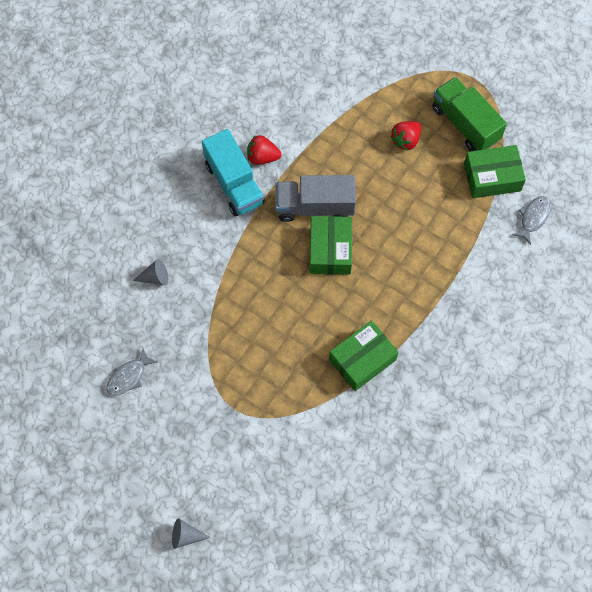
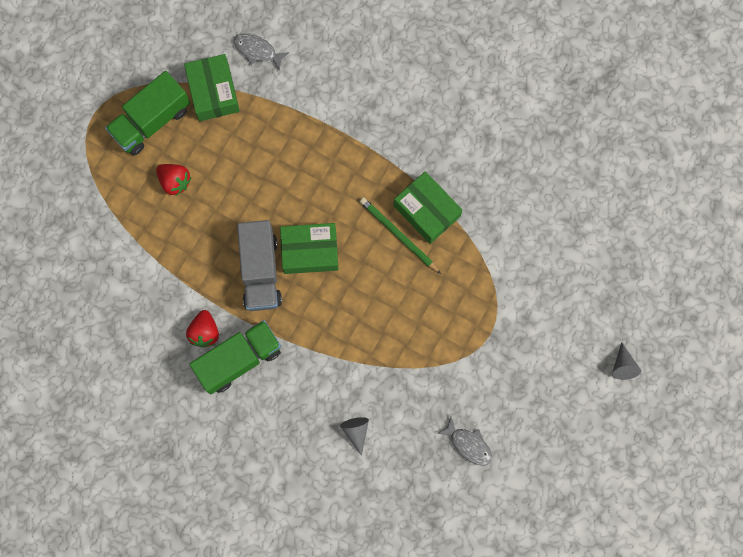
camera: 95 degrees left, 10 degrees up
(234, 183) = (239, 359): turquoise truck -> green truck
(340, 331) = (398, 235): none -> green pencil

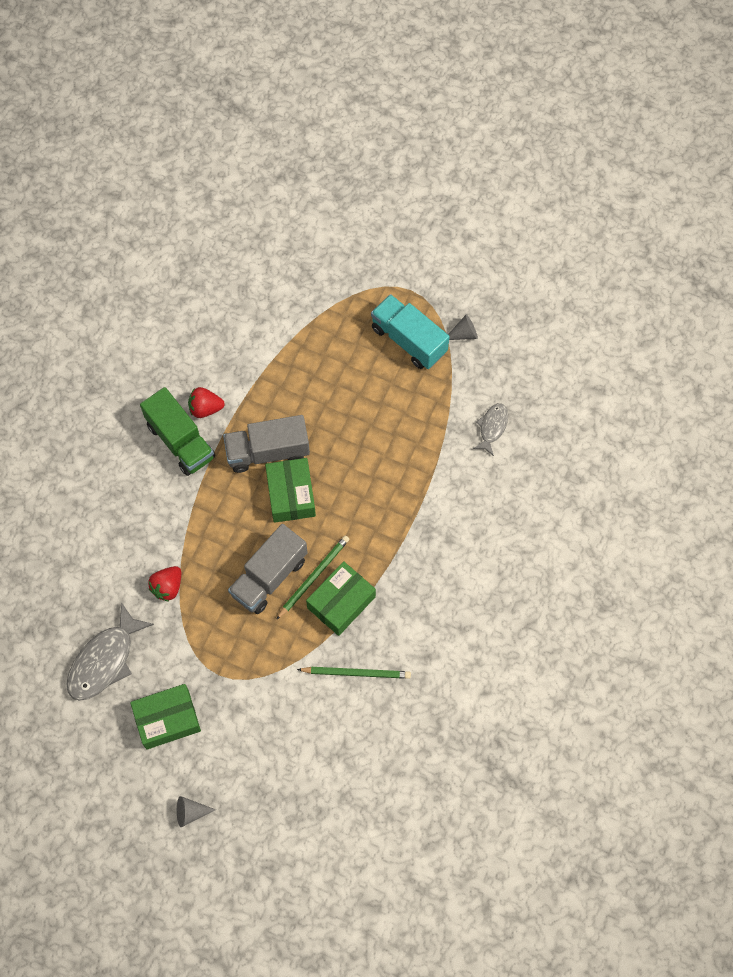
camera: 85 degrees right, 10 degrees down
(151, 121) = (409, 340): green truck -> turquoise truck
(175, 181) = (350, 367): red strawberry -> red strawberry (167, 587)
(213, 92) = (444, 392): green box -> green box (167, 719)
(356, 432) = (114, 553): grey cone -> grey cone (463, 334)
(395, 278) = (269, 577): none -> grey truck
(468, 444) = (105, 660): grey fish -> grey fish, size x1.77
(498, 202) = (356, 673): none -> green pencil

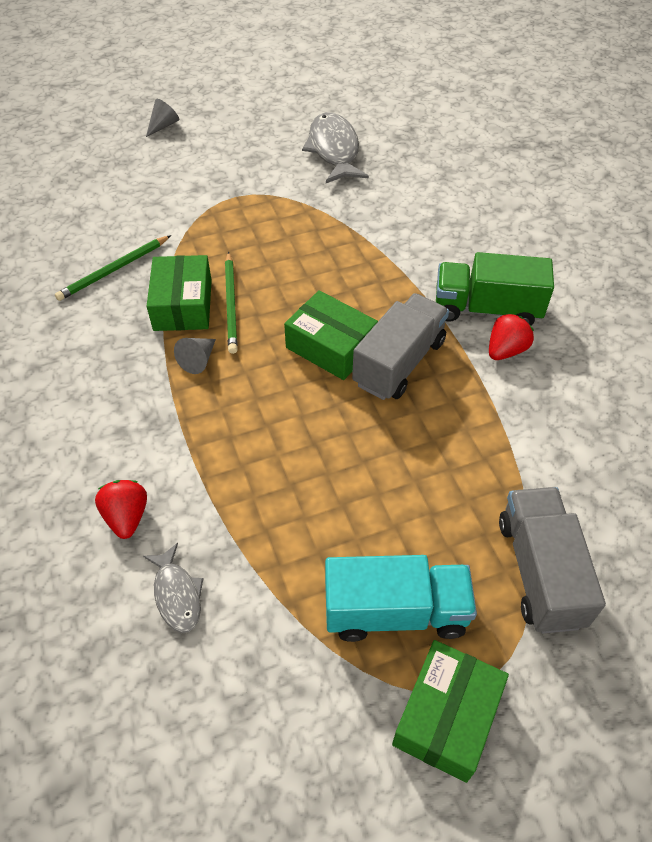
camera: 135 degrees right, 15 degrees down
(167, 587) = (348, 214): red strawberry -> red strawberry (127, 517)
(167, 719) = (243, 152): green box -> green box (446, 716)
(269, 577) = (272, 277): grey truck -> grey truck (539, 571)
(463, 334) = (336, 691): grey cone -> grey cone (198, 360)

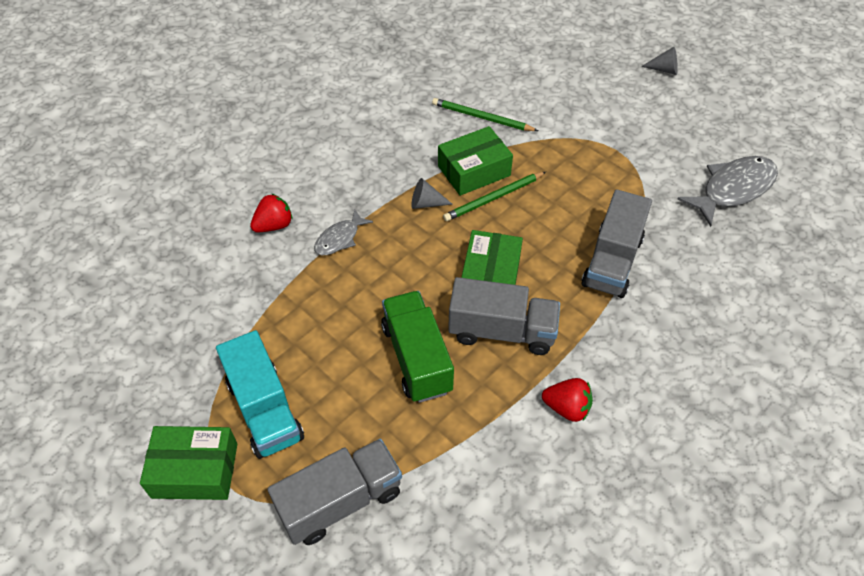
camera: 65 degrees right, 0 degrees up
(177, 594) = (228, 278): grey fish -> grey fish (339, 239)
(364, 254) = (612, 261): none -> grey truck
(487, 309) = (609, 377): green truck -> green truck (417, 358)

